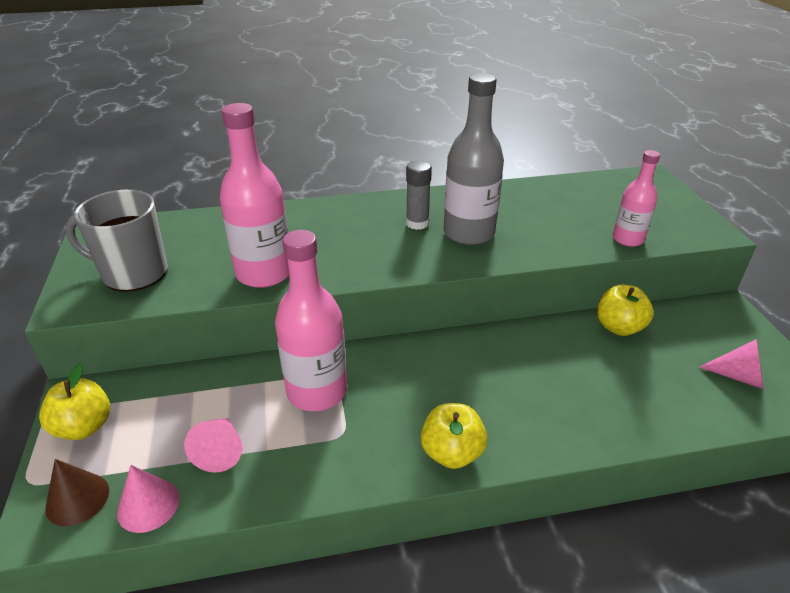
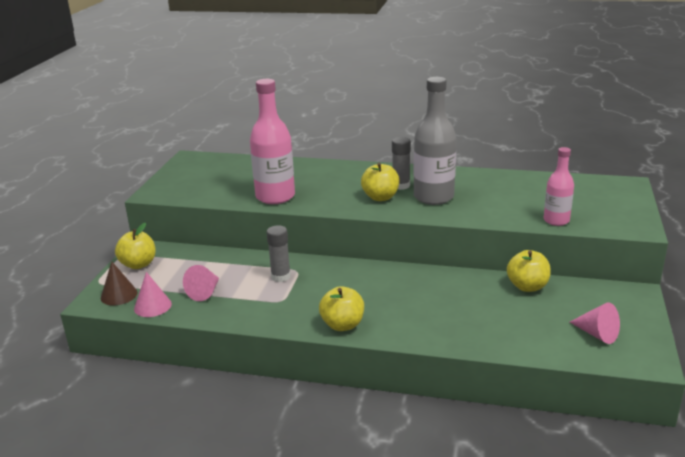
camera: 25 degrees right, 10 degrees down
(133, 273) = (198, 183): grey mug -> none
(317, 391) = (281, 276): pink bottle -> grey glue stick
(405, 246) = (380, 197): none -> yellow apple

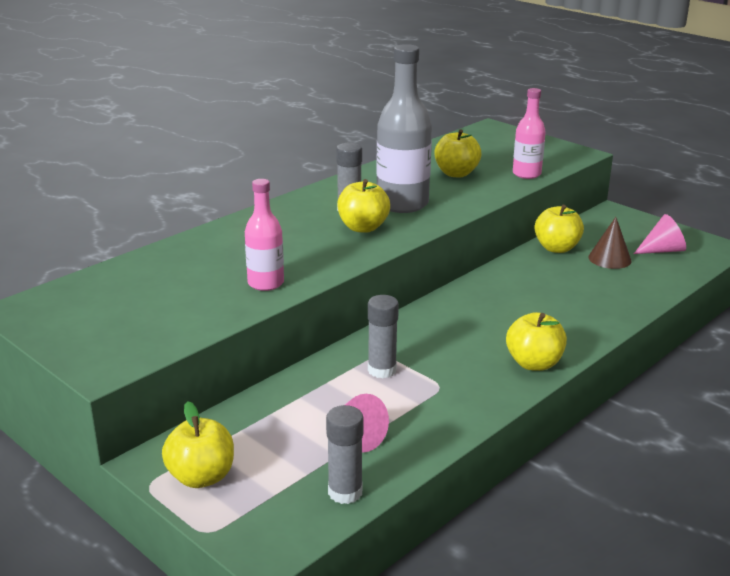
camera: 60 degrees left, 0 degrees up
(119, 295) = (275, 518): brown cone -> brown cone (609, 259)
(152, 306) = (345, 492): pink cone -> grey glue stick
(275, 197) = (265, 283): pink bottle -> pink bottle, size x0.59
(513, 198) = (456, 173): none -> yellow apple

